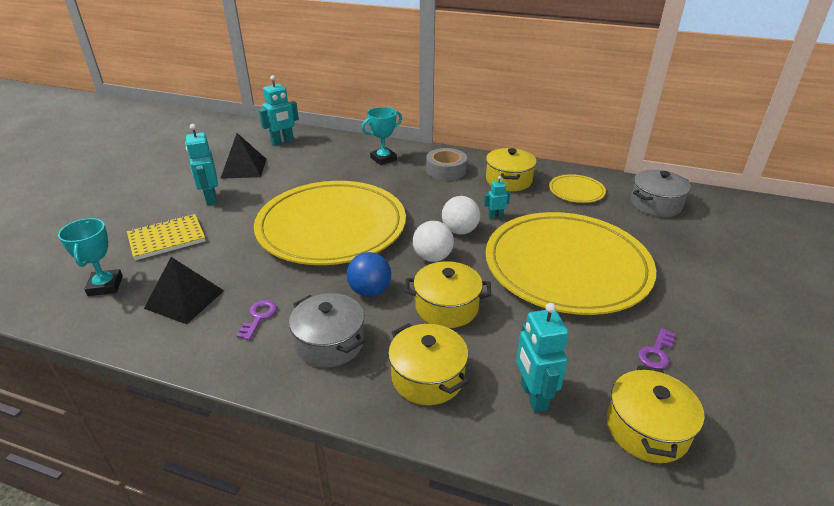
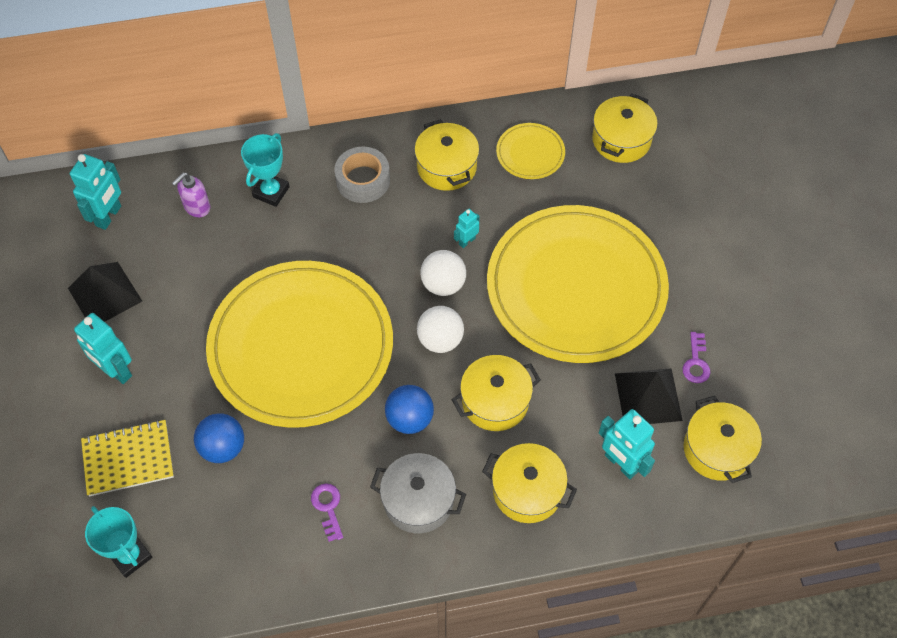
camera: 30 degrees left, 25 degrees up
(167, 239) = (128, 459): yellow notebook -> yellow notebook turned 45 degrees clockwise
(185, 299) = (233, 526): black pyramid -> black pyramid (648, 397)
(228, 256) = (223, 447): none -> blue ball
(334, 152) = (197, 207): none -> purple soap dispenser
(655, 204) = (621, 140): grey pot -> yellow pot

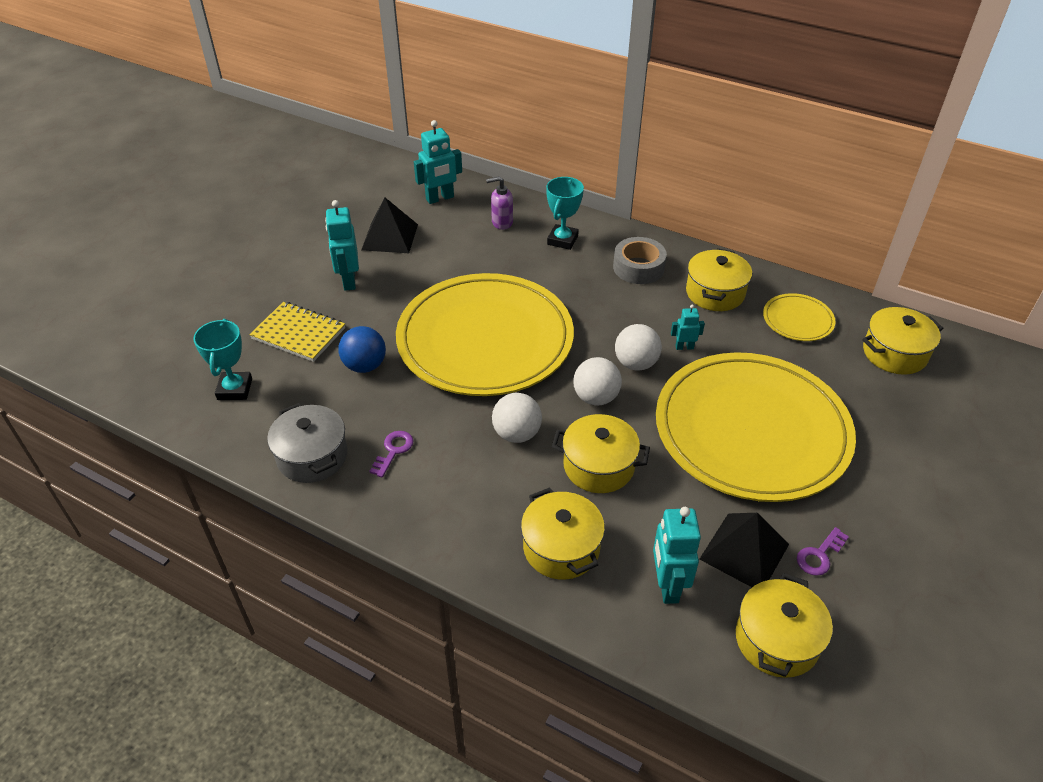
camera: 40 degrees right, 15 degrees down
(271, 192) = (562, 240): turquoise trophy -> turquoise trophy turned 45 degrees counterclockwise
(410, 419) = (517, 434): blue ball -> white ball
(418, 501) = (465, 493): grey pot -> grey pot (312, 456)

